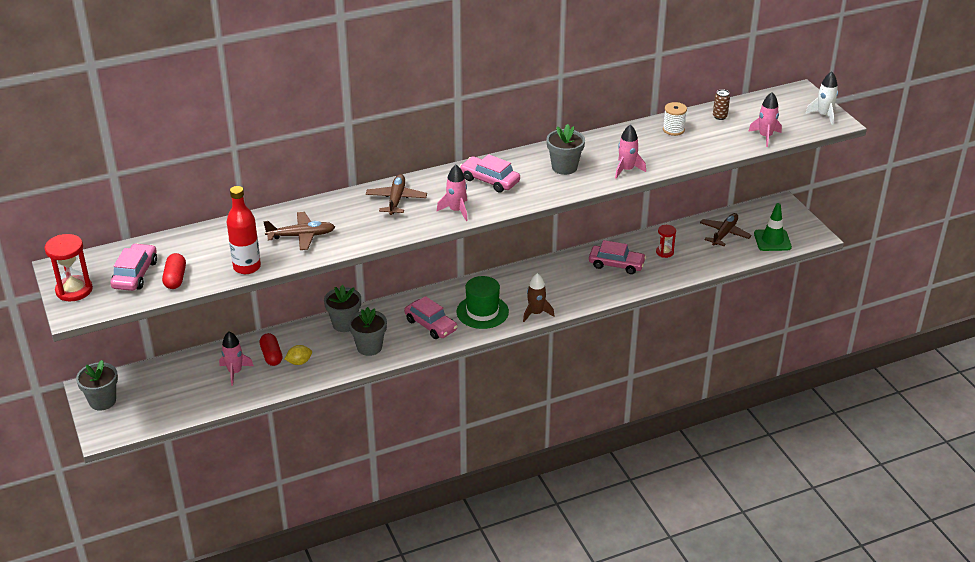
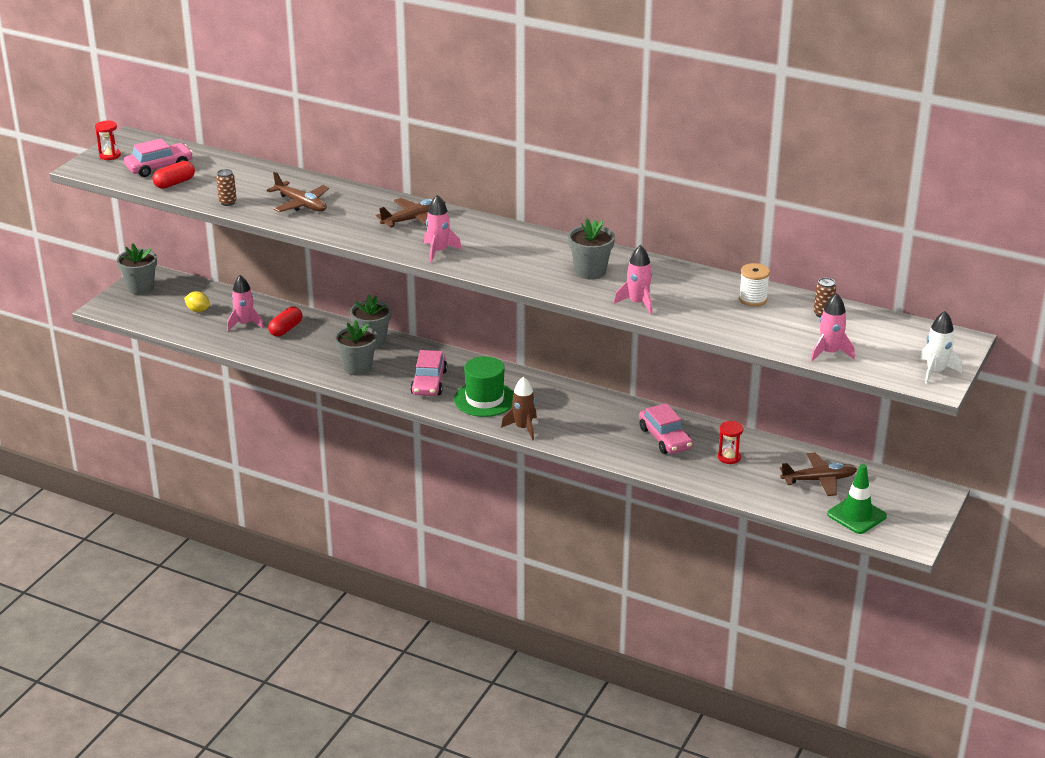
camera: 50 degrees right, 5 degrees down
(74, 290) = (110, 155): red hourglass -> red hourglass, size x0.61
(247, 267) = (227, 202): red bottle -> brown can
(299, 362) = (294, 345): yellow lemon -> yellow lemon (198, 310)
(490, 180) = (510, 246): pink car -> none

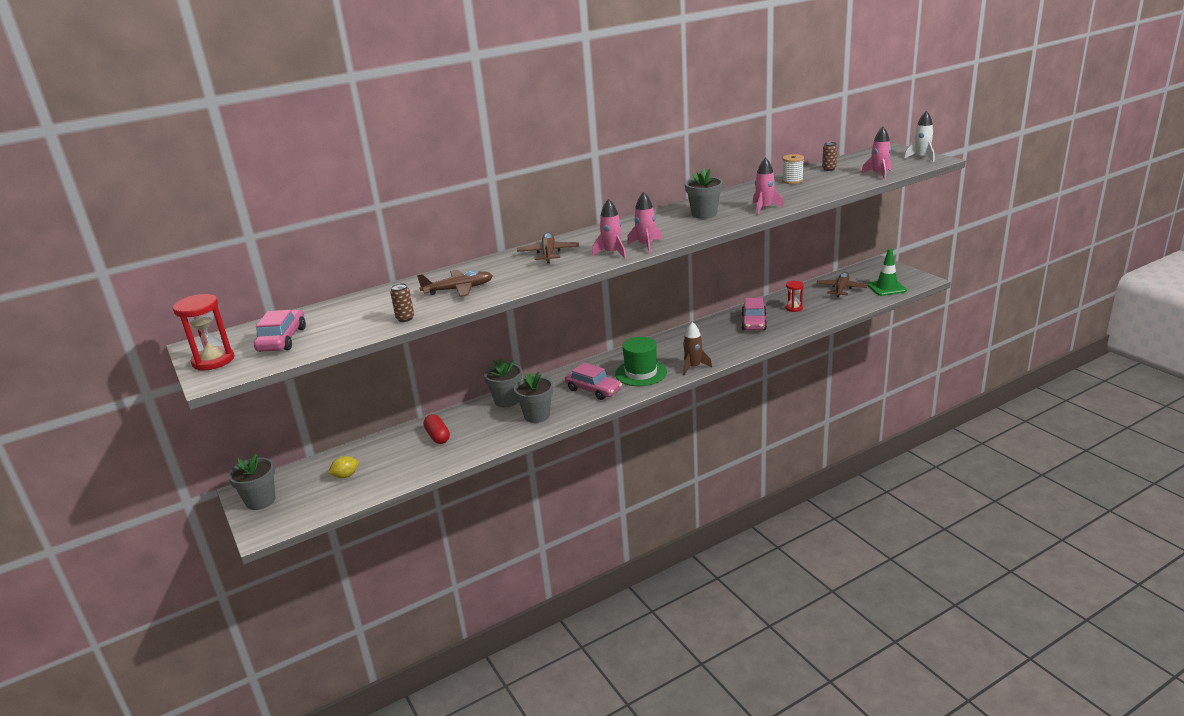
camera: 55 degrees left, 5 degrees down
(110, 155) = (213, 361): red hourglass -> red hourglass, size x1.64
(174, 183) = (327, 337): red capsule -> none
(244, 324) = (401, 455): pink rocket -> pink rocket (646, 245)
(665, 438) = (753, 322): pink car -> pink car turned 90 degrees clockwise

